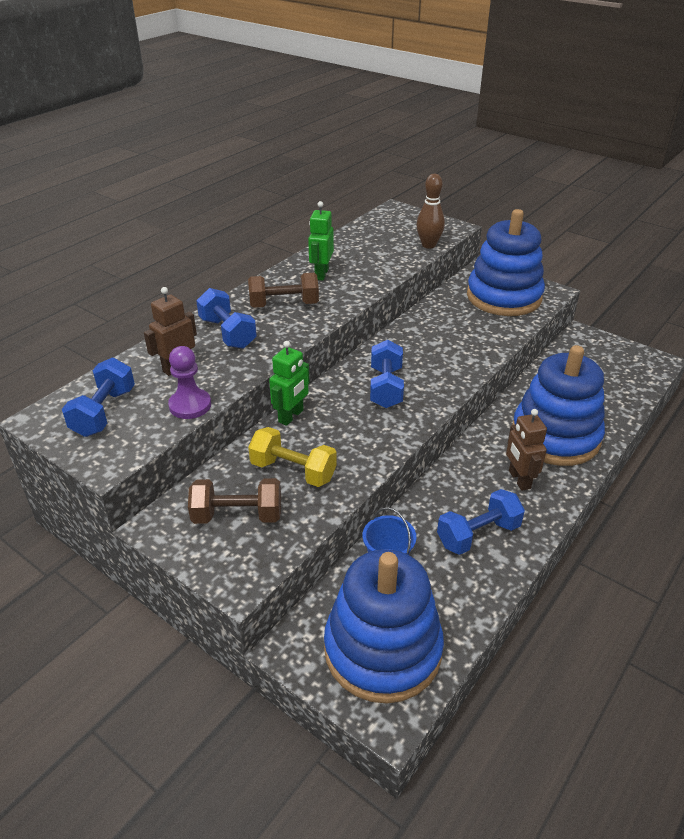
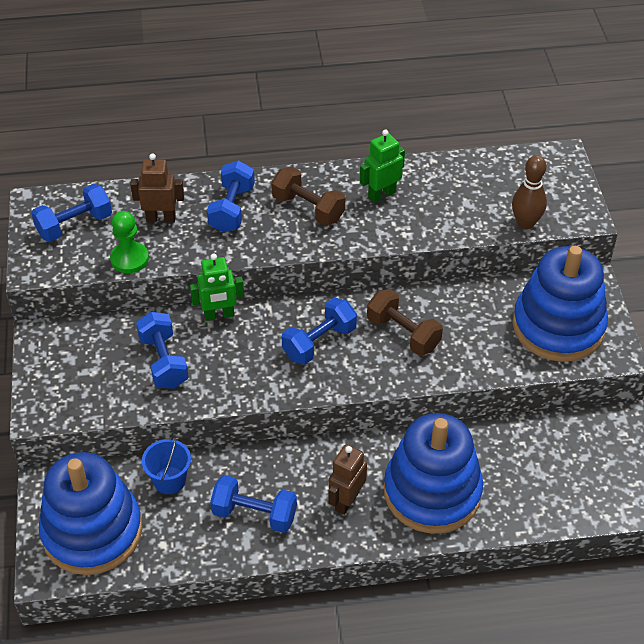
camera: 45 degrees right, 10 degrees up
(190, 405) = (129, 259): purple pawn -> green pawn
(237, 516) = (91, 367): brown dumbbell -> brown dumbbell (403, 333)
(293, 471) = (164, 361): yellow dumbbell -> blue dumbbell

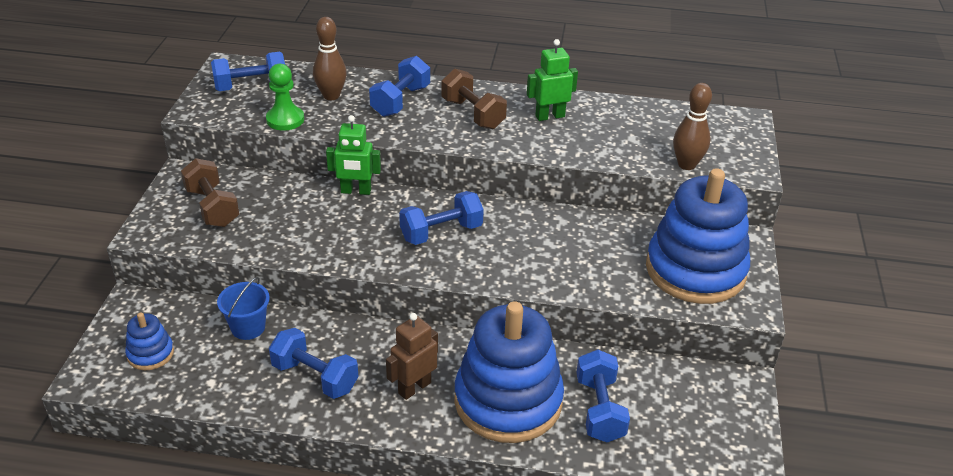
camera: 15 degrees right, 10 degrees down
(92, 531) = (150, 354): blue stacking toy -> blue stacking toy, size x0.44
(161, 218) = (331, 96): brown robot -> brown bowling pin
(164, 361) = (283, 217): blue dumbbell -> blue dumbbell (599, 409)
(403, 333) = (529, 243): brown dumbbell -> brown dumbbell (212, 207)

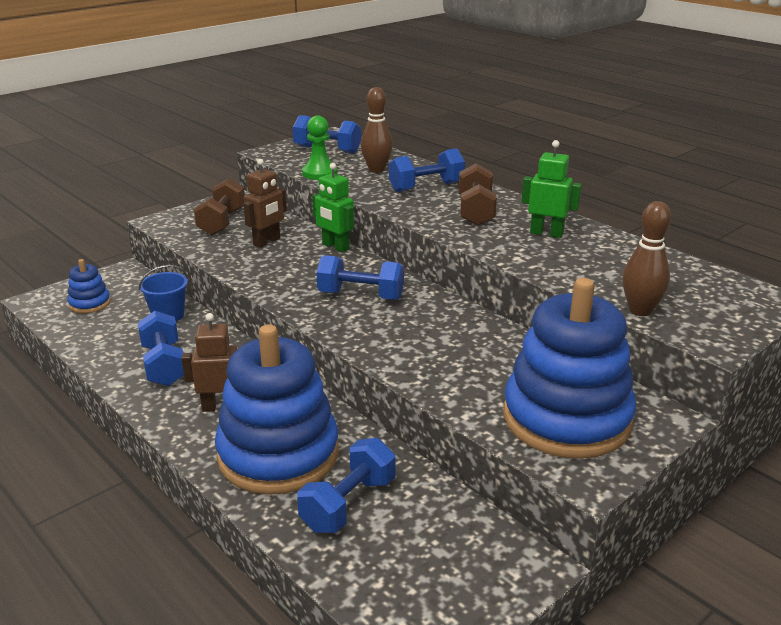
camera: 40 degrees right, 10 degrees down
(288, 212) = (267, 242): none -> brown robot

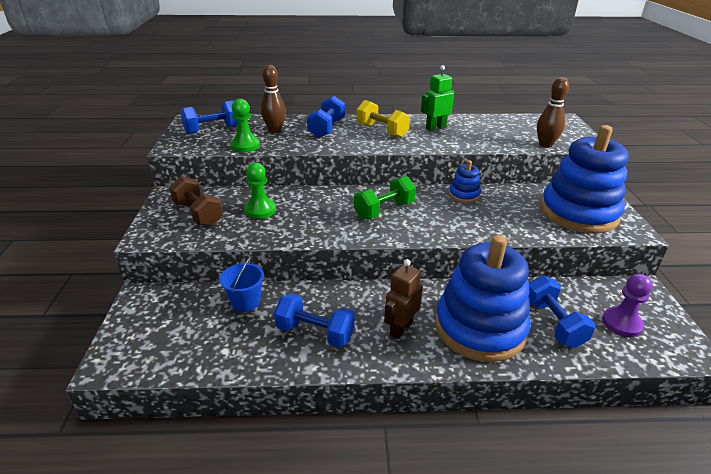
camera: 50 degrees left, 5 degrees up
(89, 303) = (165, 335): blue stacking toy -> blue stacking toy (464, 195)
(267, 242) = (260, 210): brown robot -> green pawn
(335, 247) = (308, 192): green robot -> none
(361, 296) = (384, 210): blue dumbbell -> green dumbbell
(417, 562) = (621, 323): none -> purple pawn
(475, 211) = (382, 131): brown dumbbell -> yellow dumbbell

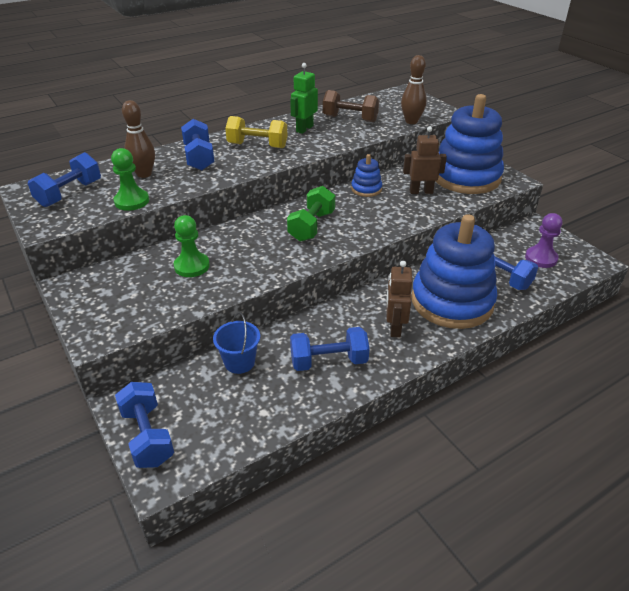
camera: 30 degrees left, 5 degrees up
(131, 328) = (147, 436): none -> blue dumbbell
(198, 214) = (128, 293): brown dumbbell -> brown dumbbell (350, 119)
(517, 212) = (421, 191): none -> brown robot

